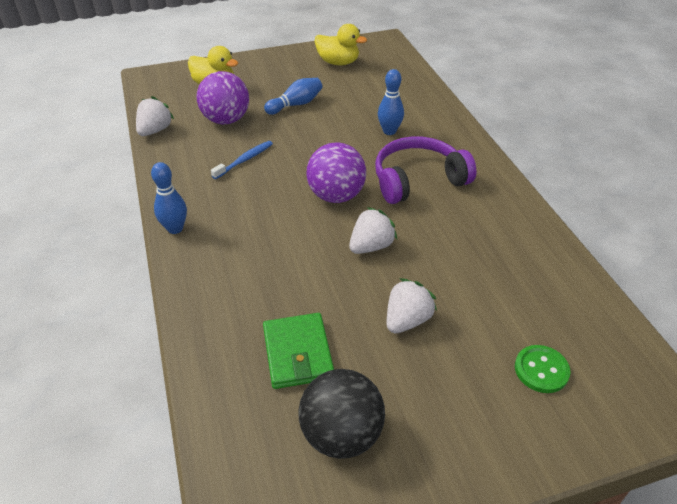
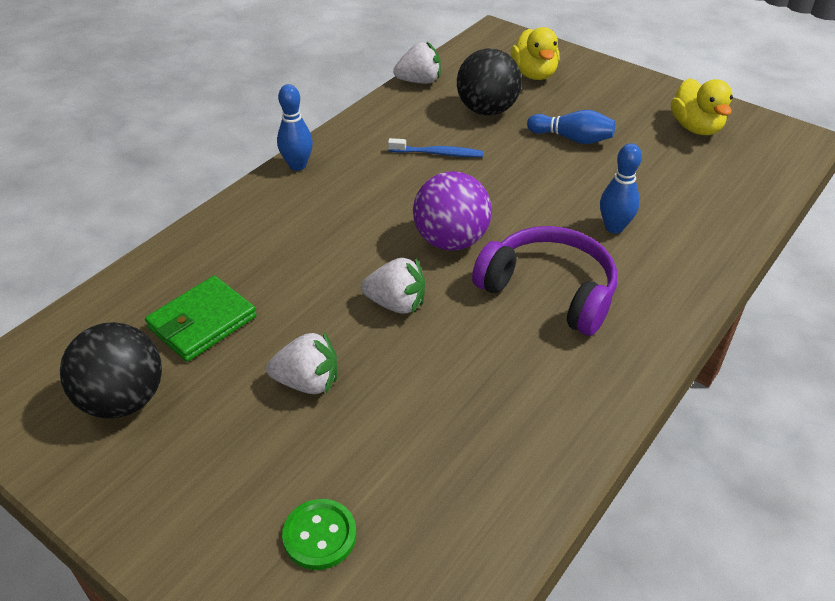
camera: 55 degrees right, 0 degrees up
(226, 120) = (487, 110): purple ball -> black ball

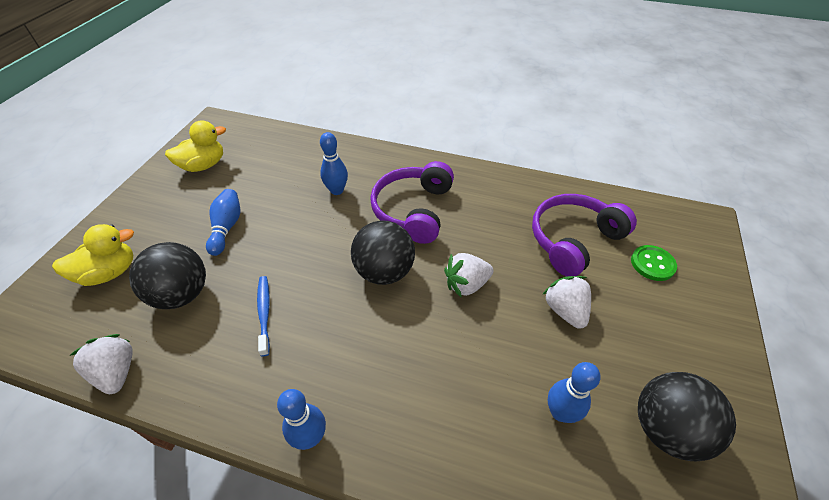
camera: 110 degrees left, 5 degrees up
(202, 322) = (560, 412): green wallet -> blue bowling pin
(396, 304) = (466, 284): white strawberry -> white strawberry turned 105 degrees counterclockwise
(415, 452) = (573, 240): none -> purple headphones
(451, 241) = (384, 272): purple ball -> black ball

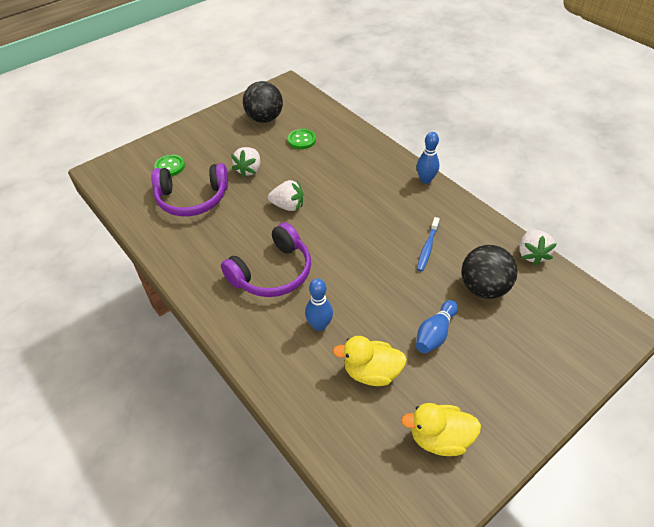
camera: 145 degrees left, 0 degrees up
(109, 273) = (543, 336): yellow duck -> yellow duck (371, 372)
(384, 272) = (332, 237): black ball -> none
(560, 412) = (301, 140): blue bowling pin -> green button

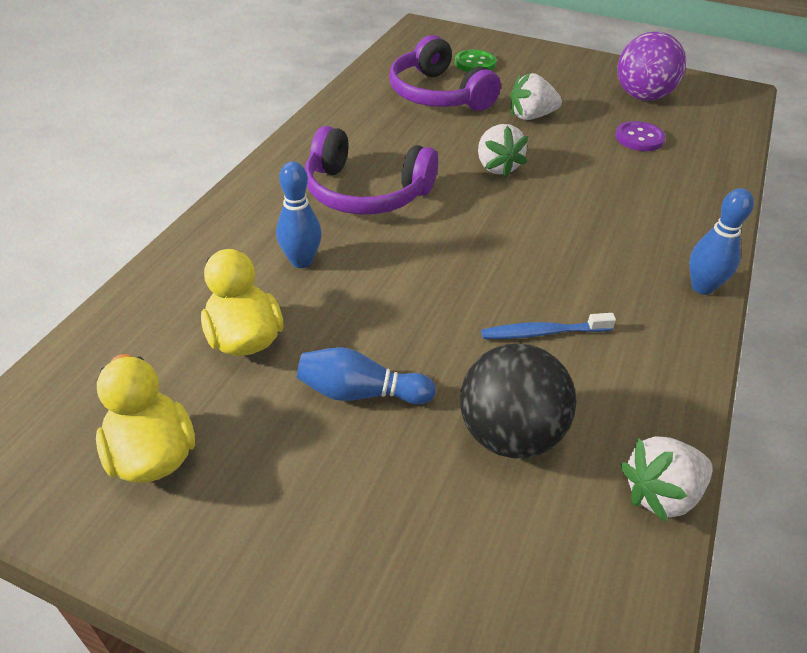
camera: 60 degrees right, 5 degrees down
(264, 119) = (642, 97): black ball -> purple ball
(301, 140) = (639, 138): green button -> purple button

